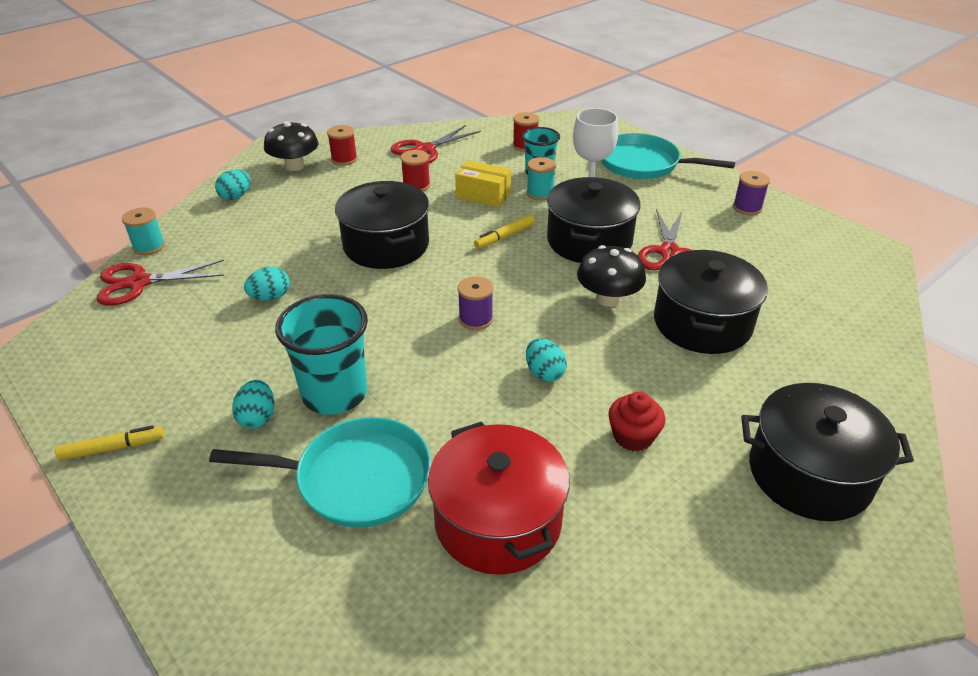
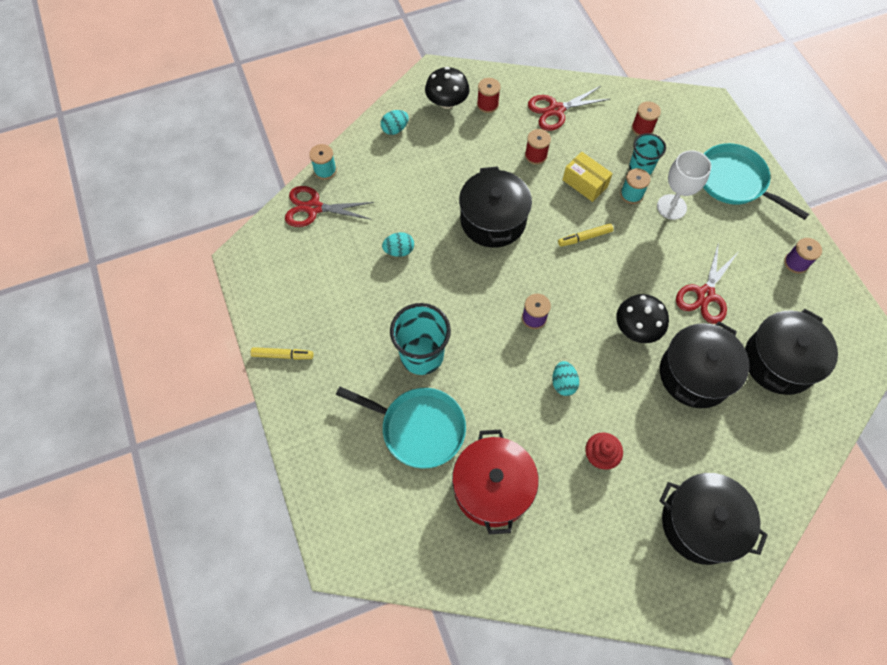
camera: 20 degrees right, 25 degrees up
(258, 417) = (370, 359): turquoise egg -> none
(589, 241) = (648, 262): black pot -> black pot (779, 361)

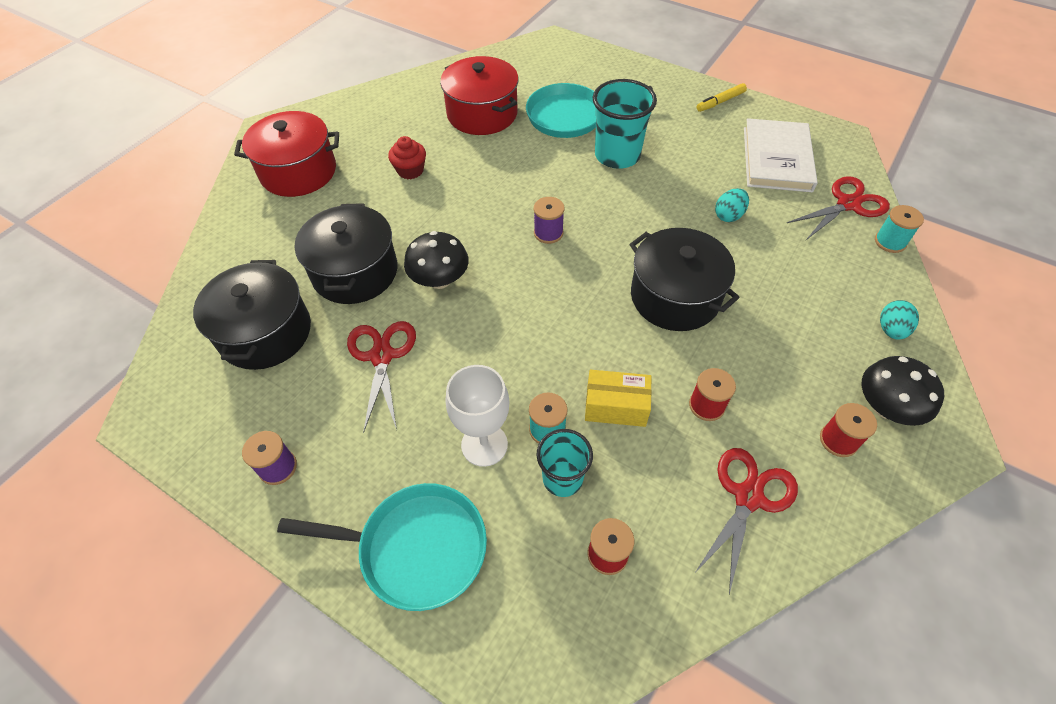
camera: 145 degrees right, 10 degrees down
(311, 272) = (776, 159): none -> white book
(563, 383) = (479, 200): turquoise egg -> none
(584, 237) = (562, 338): yellow marker -> none
(700, 523) = (298, 172): black pot -> red pot

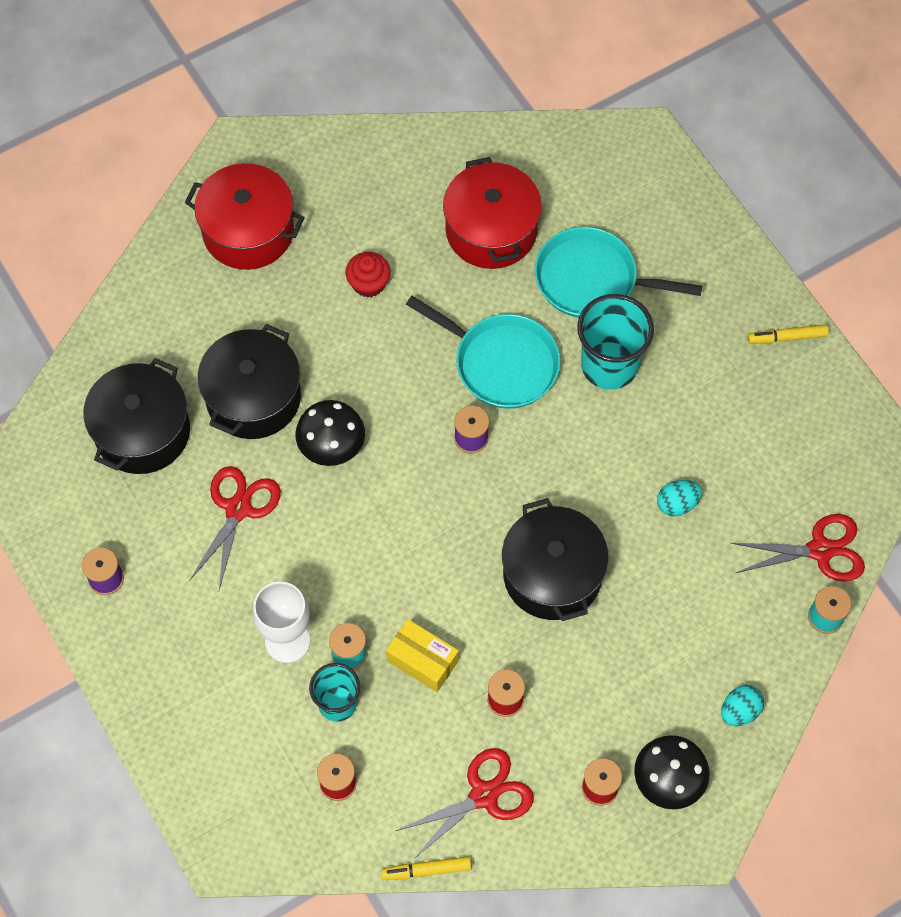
camera: 25 degrees right, 10 degrees up
(417, 548) = (189, 704): turquoise pan -> turquoise pan (501, 363)
(747, 599) = (426, 870): none -> yellow marker
(776, 159) = (789, 453): white book -> none

